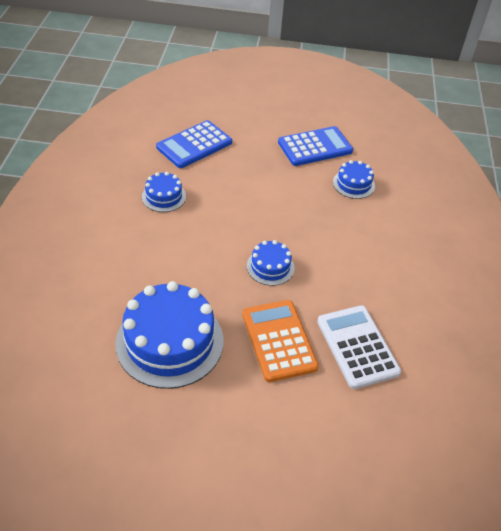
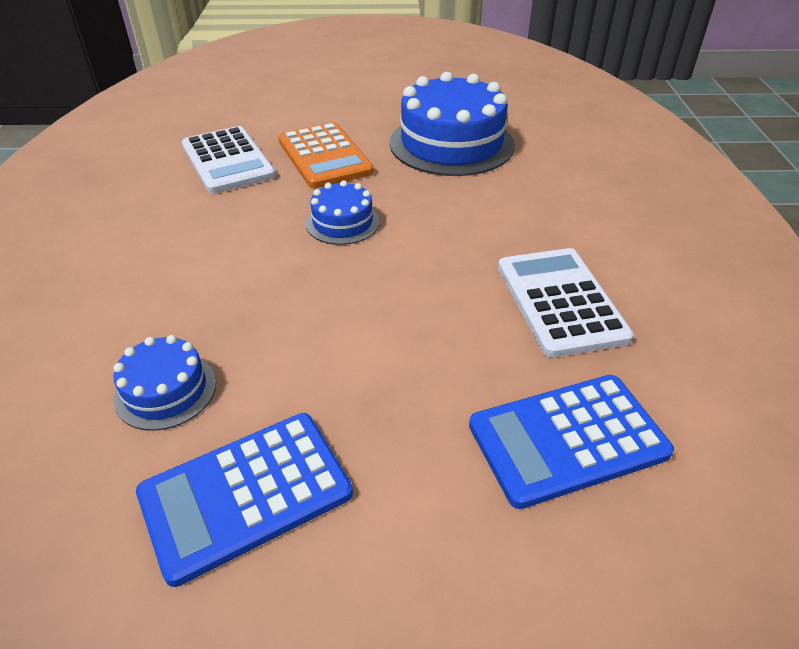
camera: 175 degrees right, 5 degrees down
(164, 196) = (560, 302): blue cake -> white calculator
(194, 145) = (567, 439): blue calculator -> blue calculator turned 150 degrees counterclockwise

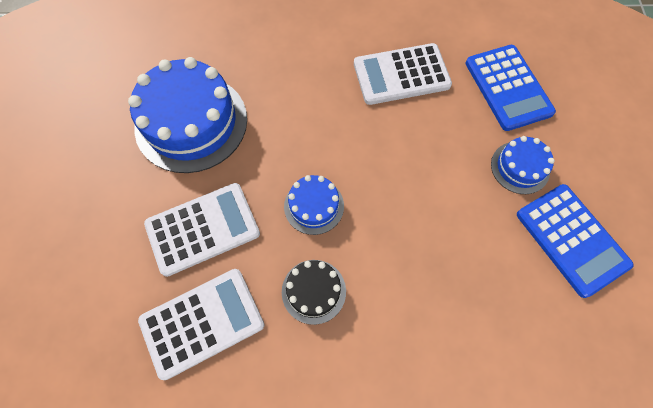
camera: 90 degrees left, 25 degrees up
(166, 390) = (507, 303): blue cake -> blue cake (520, 167)
(238, 223) = (313, 291): none -> black cake
(324, 156) = (203, 229): orange calculator -> white calculator

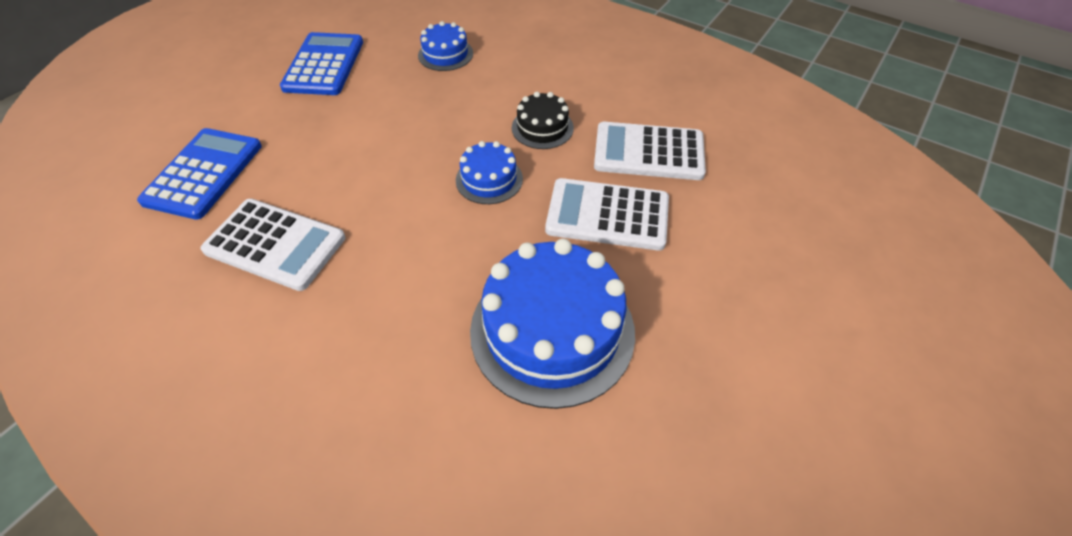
camera: 145 degrees left, 15 degrees down
(520, 167) = (291, 116): blue cake -> blue cake (445, 54)

